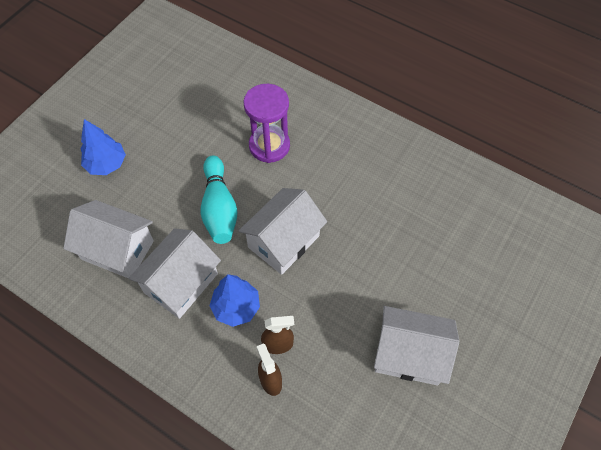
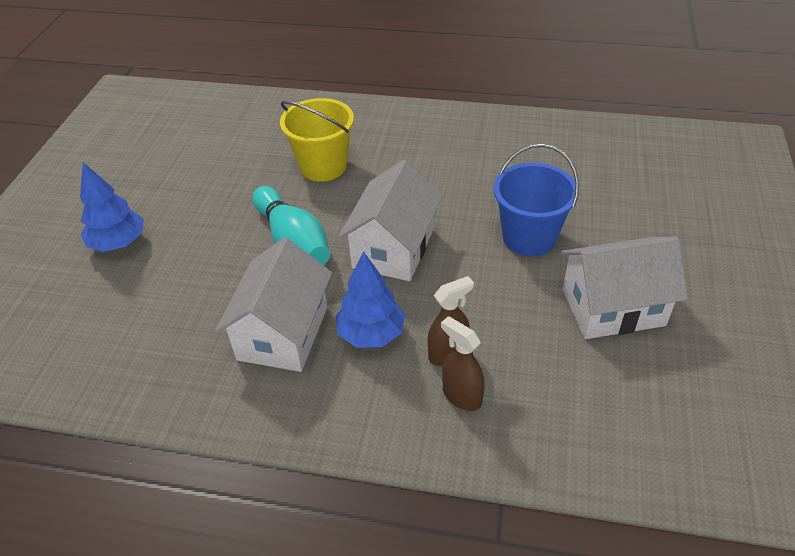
camera: 20 degrees left, 15 degrees down
(117, 250) = (176, 326): white house -> none
(269, 146) = (323, 166): purple hourglass -> yellow bucket
(383, 270) = (529, 237): none -> blue bucket

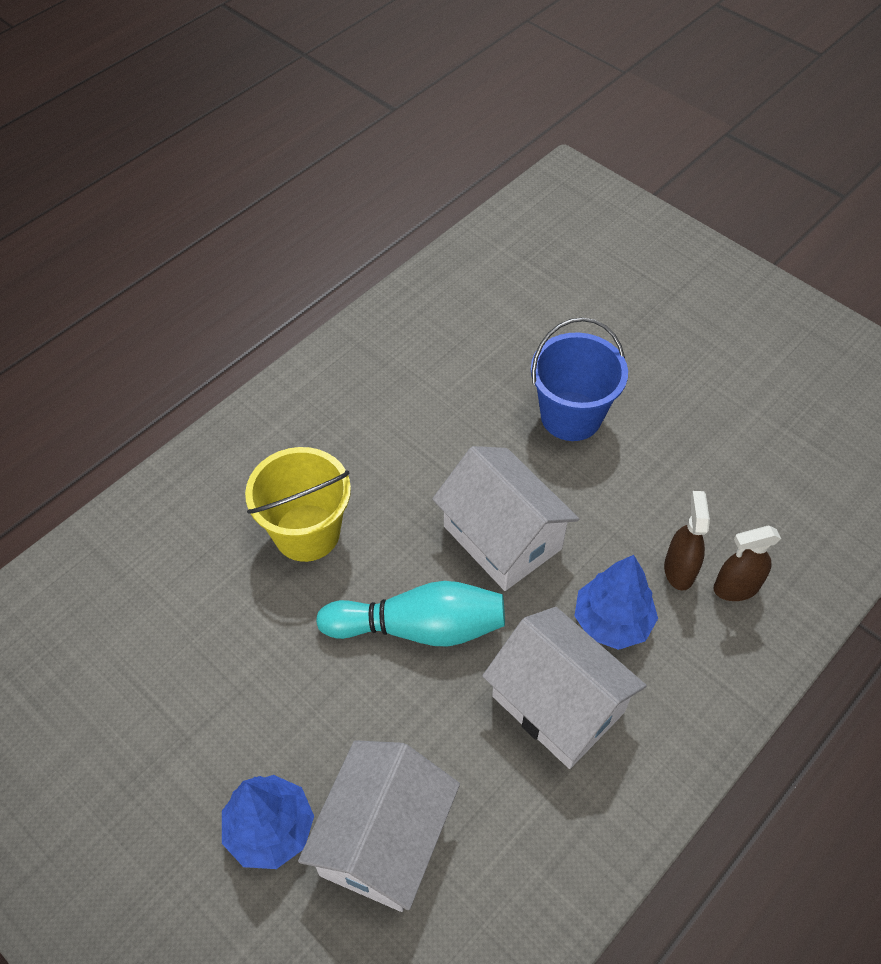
camera: 60 degrees left, 10 degrees up
(613, 307) = (702, 412): white house -> white house (383, 839)

